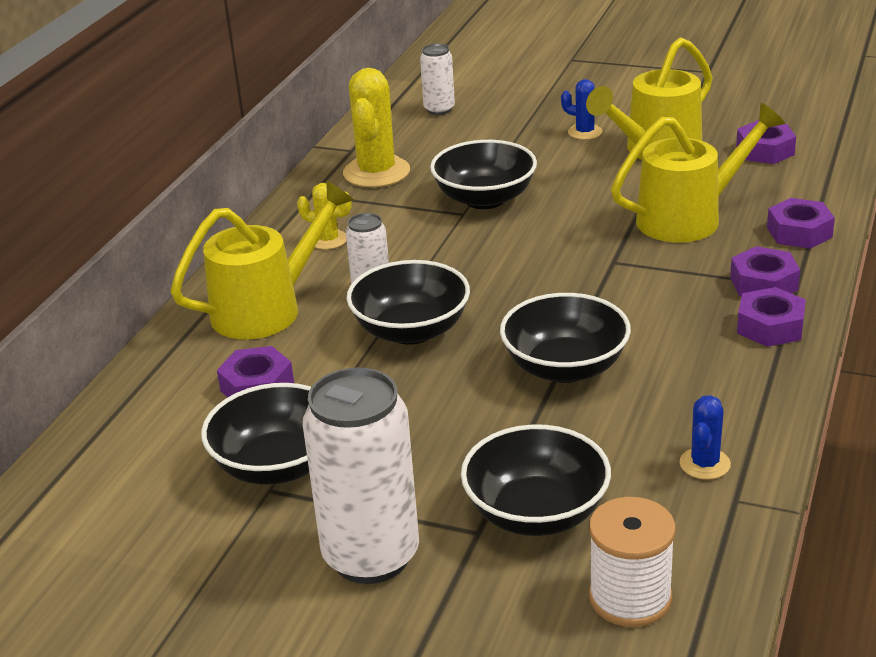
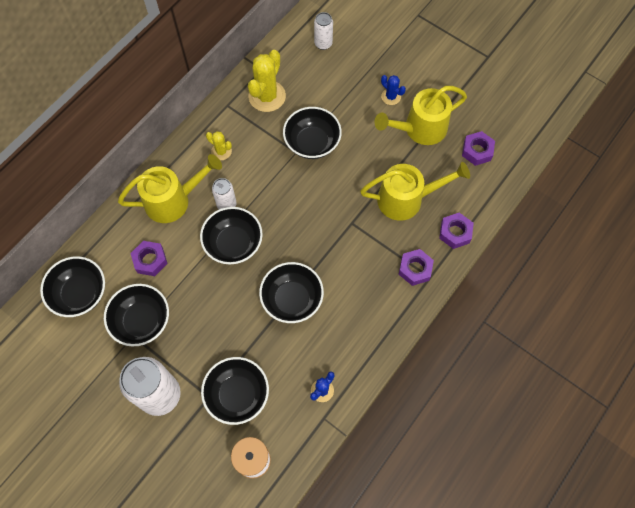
camera: 15 degrees right, 35 degrees up
(128, 461) = (80, 293): none -> black bowl
(770, 326) = (400, 304): purple nut -> none

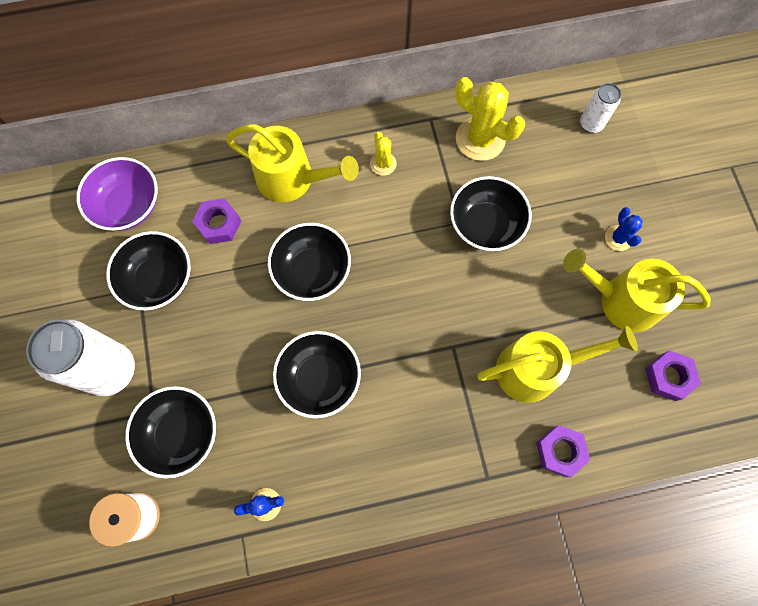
camera: 40 degrees right, 5 degrees up
(80, 293) = (128, 206): black bowl -> purple bowl
(226, 204) = (340, 224): white can -> none
(267, 96) = (480, 139): yellow cactus -> yellow cactus turned 60 degrees clockwise
(407, 199) = (537, 368): yellow watering can -> yellow watering can turned 45 degrees counterclockwise
(415, 269) = (478, 455): purple nut -> none

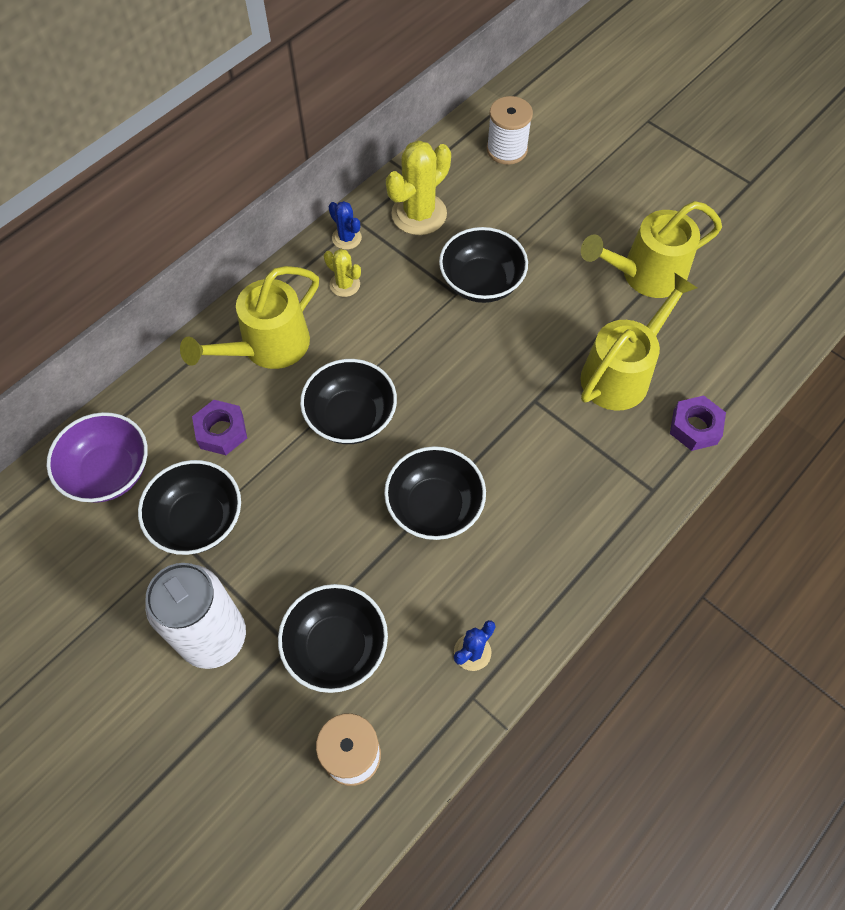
camera: 35 degrees left, 10 degrees down
(293, 179) = (267, 348): yellow watering can -> yellow watering can turned 150 degrees clockwise
(480, 139) = (419, 214): yellow cactus -> yellow cactus turned 45 degrees counterclockwise
(591, 124) = (506, 149): white can -> white spool
(618, 238) = (603, 227): blue cactus -> blue cactus (346, 238)
(668, 377) = (731, 311): purple nut -> none

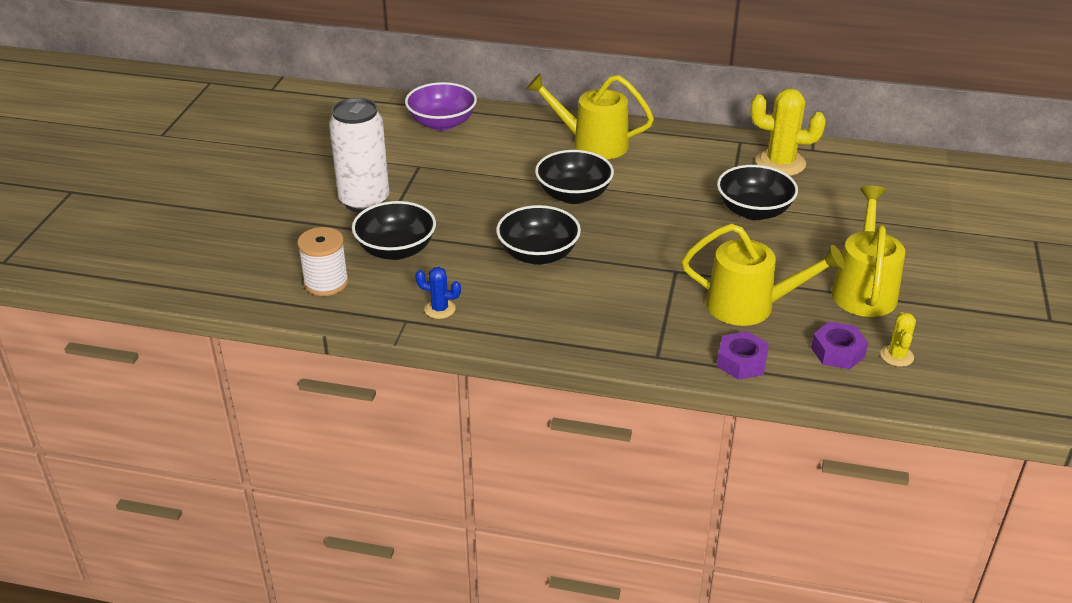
camera: 60 degrees right, 25 degrees down
(198, 520) = (438, 166): black bowl -> none
(221, 431) = (510, 150): purple nut -> purple nut (837, 352)
(345, 285) = (678, 154): yellow cactus -> yellow cactus (897, 356)
(346, 238) = (719, 141): blue cactus -> none
(506, 149) = (897, 180): white spool -> none
(644, 275) = (863, 289): yellow watering can -> yellow watering can turned 60 degrees clockwise

